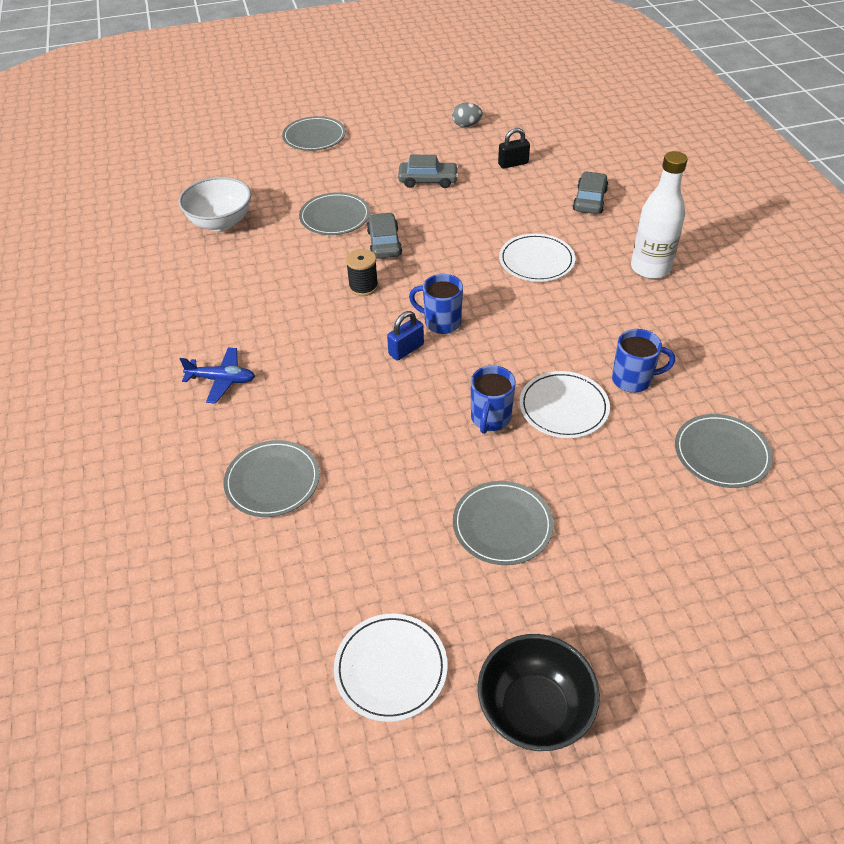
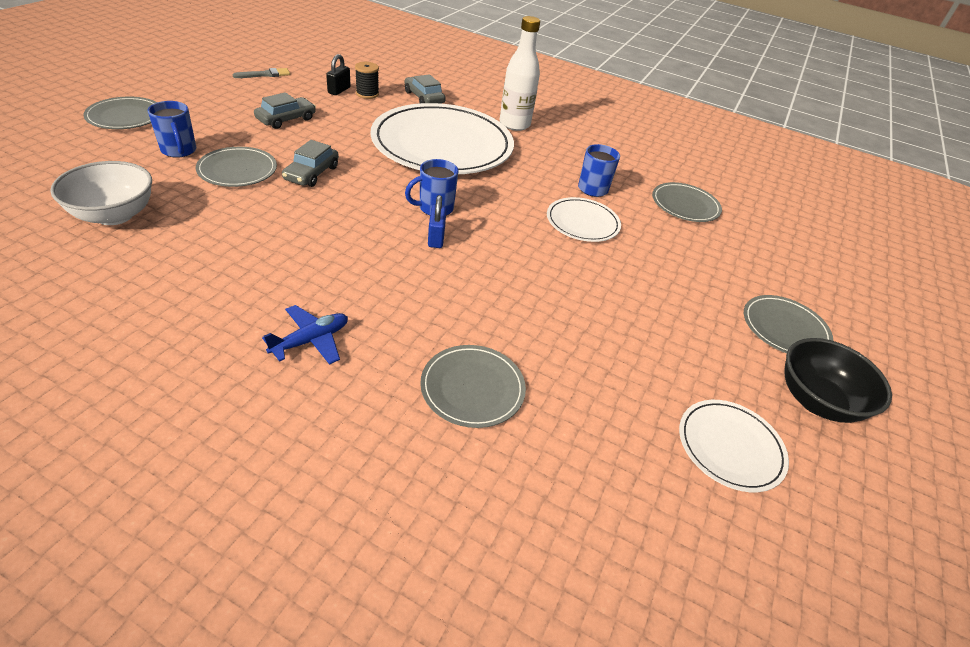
camera: 55 degrees left, 5 degrees down
(363, 286) = (339, 210): black spool -> black spool (367, 94)
(384, 243) = (311, 173): grey car -> grey car turned 105 degrees counterclockwise
(466, 125) = (265, 74): grey egg -> grey brush
(490, 419) = (554, 252): blue mug -> blue mug (179, 151)
(502, 525) = (652, 310): grey plate -> grey plate (785, 328)
(536, 261) = (442, 144): white plate -> white plate, size x2.15

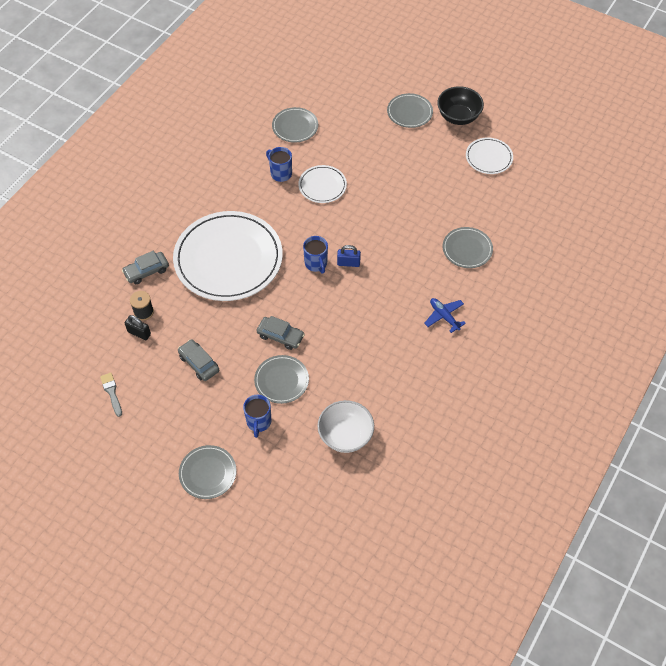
camera: 80 degrees left, 15 degrees up
(179, 151) = (258, 422): blue mug -> blue mug turned 120 degrees clockwise
(514, 124) = (189, 211): white bottle -> none

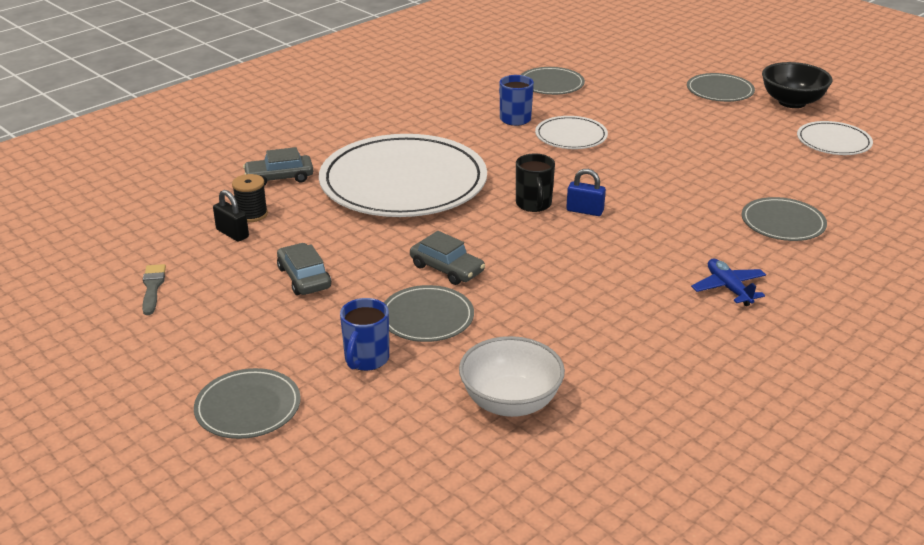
camera: 15 degrees right, 25 degrees down
(316, 264) = (533, 205): blue mug -> black mug

